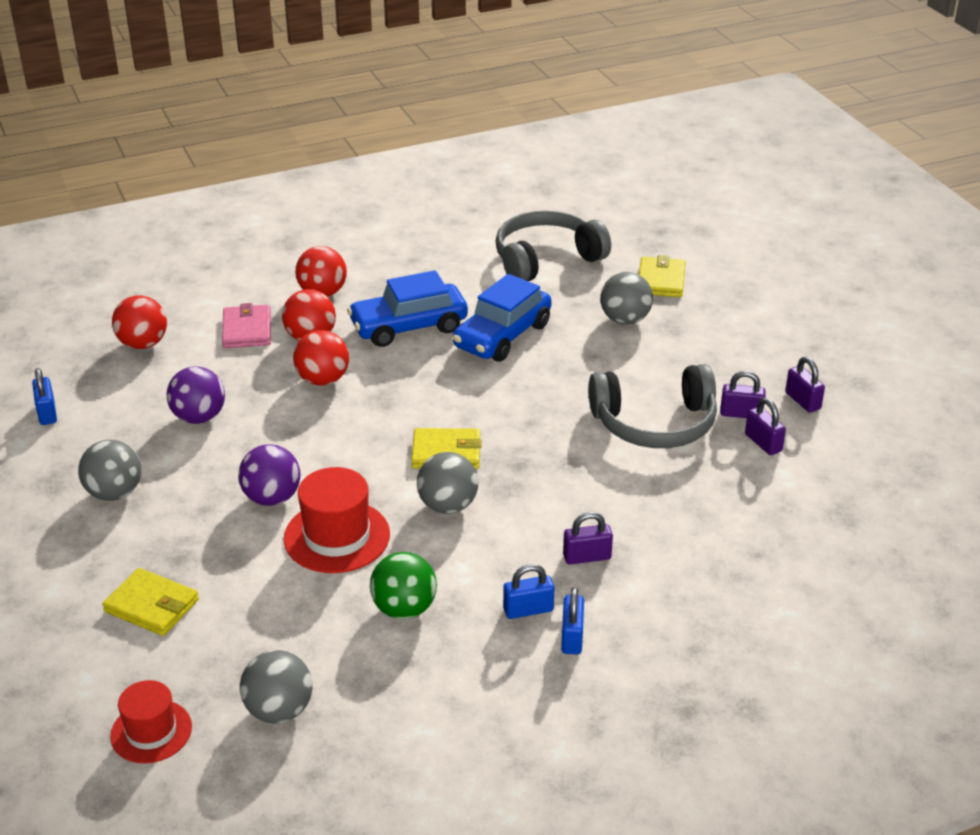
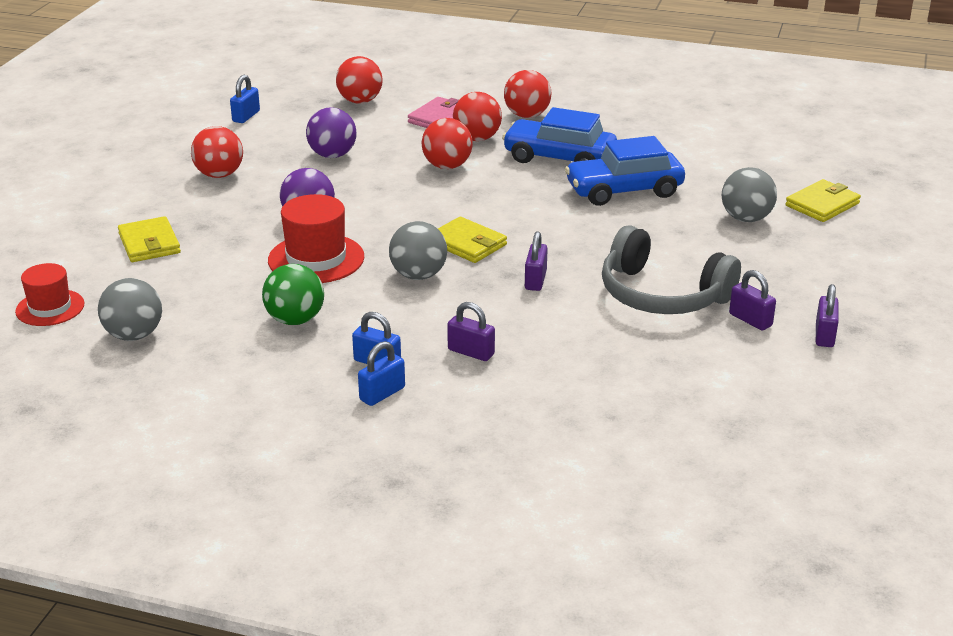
camera: 40 degrees right, 5 degrees down
(114, 493) = (219, 175): grey ball -> red ball
(546, 259) = (739, 155): grey headphones -> none
(763, 443) = (739, 347): purple padlock -> purple padlock (535, 280)

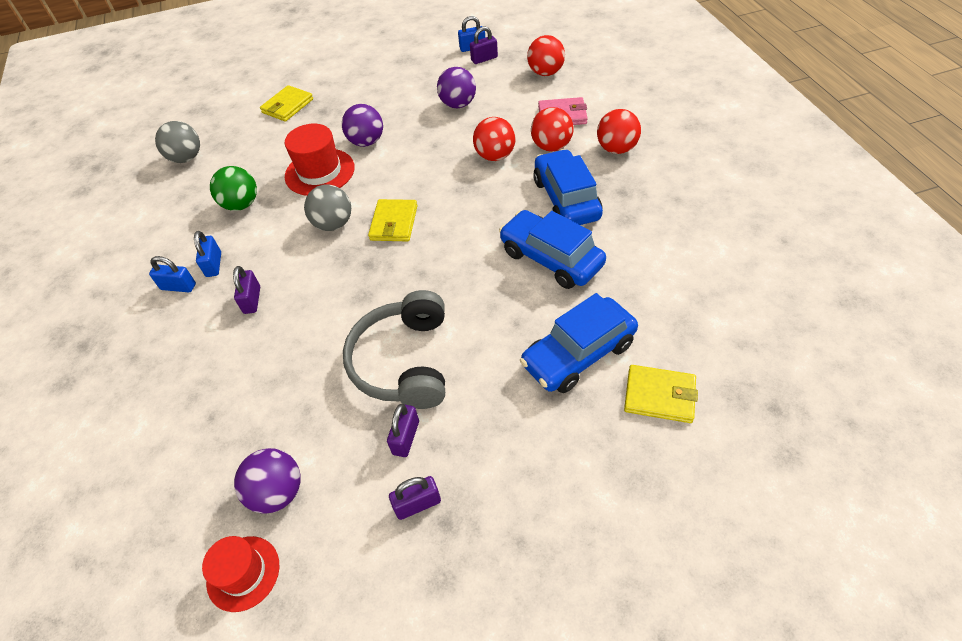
camera: 60 degrees right, 20 degrees up
(50, 308) = (196, 116): red hat -> red hat (243, 573)
(219, 175) = (389, 81): red ball -> none
(535, 280) = (370, 281): purple padlock -> purple padlock (484, 59)
(745, 400) = (278, 492): none -> purple ball
(746, 218) = (578, 354): grey ball -> blue car

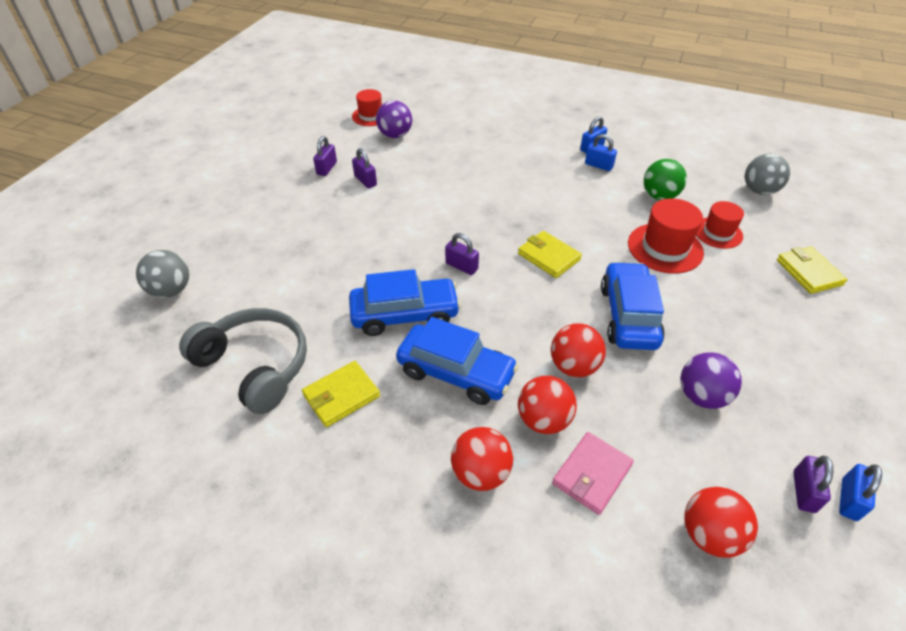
camera: 125 degrees right, 5 degrees down
(252, 300) = (543, 169): purple padlock -> purple padlock (461, 266)
(273, 156) = (718, 233): none -> red hat
(333, 224) = (583, 228): grey ball -> grey ball (171, 290)
(366, 142) = (688, 294): purple ball -> none
(404, 361) = (414, 202): grey headphones -> grey headphones (255, 366)
(578, 354) = (315, 271): blue car -> blue car (628, 316)
(659, 396) = (240, 284): yellow wallet -> yellow wallet (341, 396)

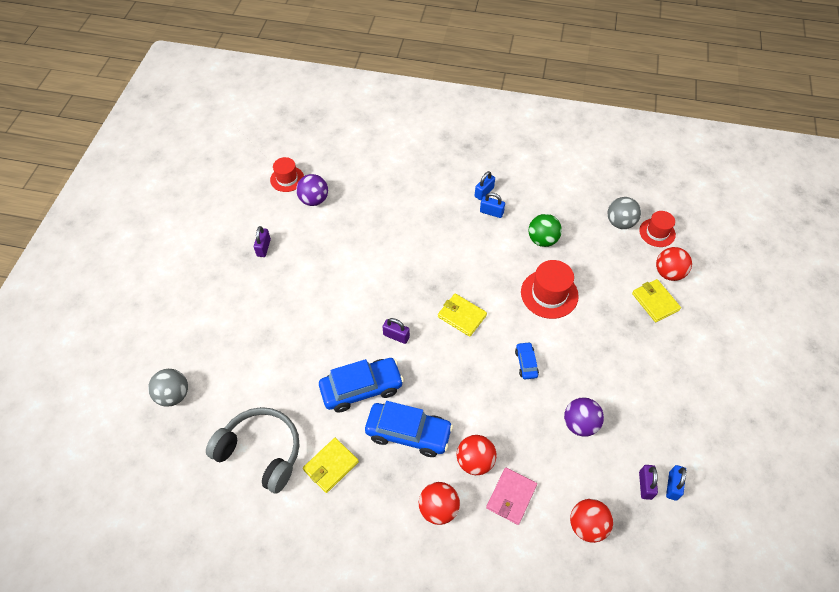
camera: 10 degrees left, 10 degrees up
(365, 181) = (300, 257): purple padlock -> none
(573, 366) = (491, 414): red ball -> red ball (668, 273)
(628, 316) = (526, 363): blue car -> blue car, size x0.50
(718, 233) = (588, 272): red hat -> red hat (657, 232)

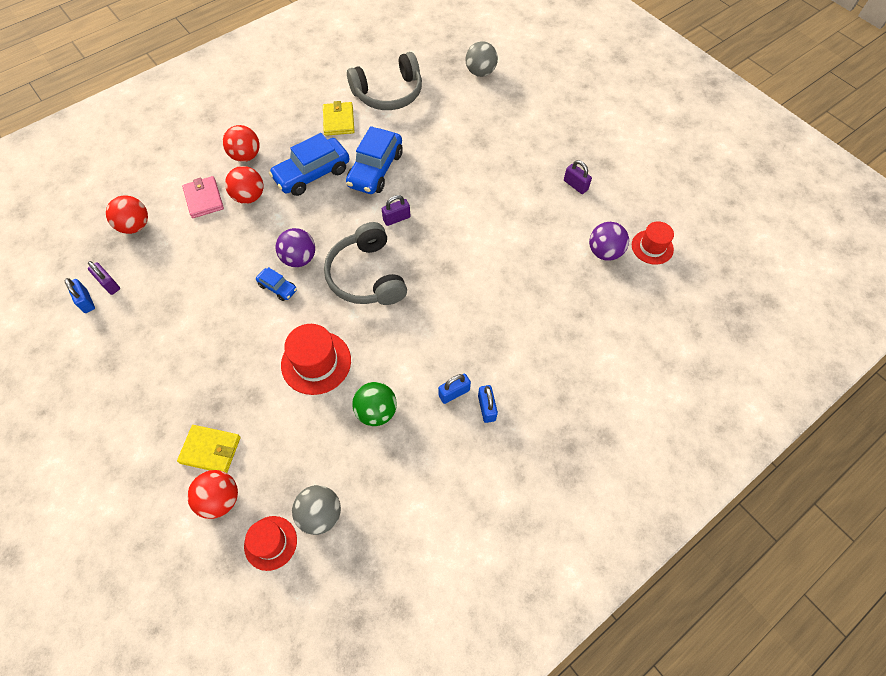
camera: 130 degrees right, 5 degrees up
(462, 316) = (367, 276): yellow wallet -> grey headphones
(580, 424) = (194, 282): purple ball -> purple ball (299, 258)

